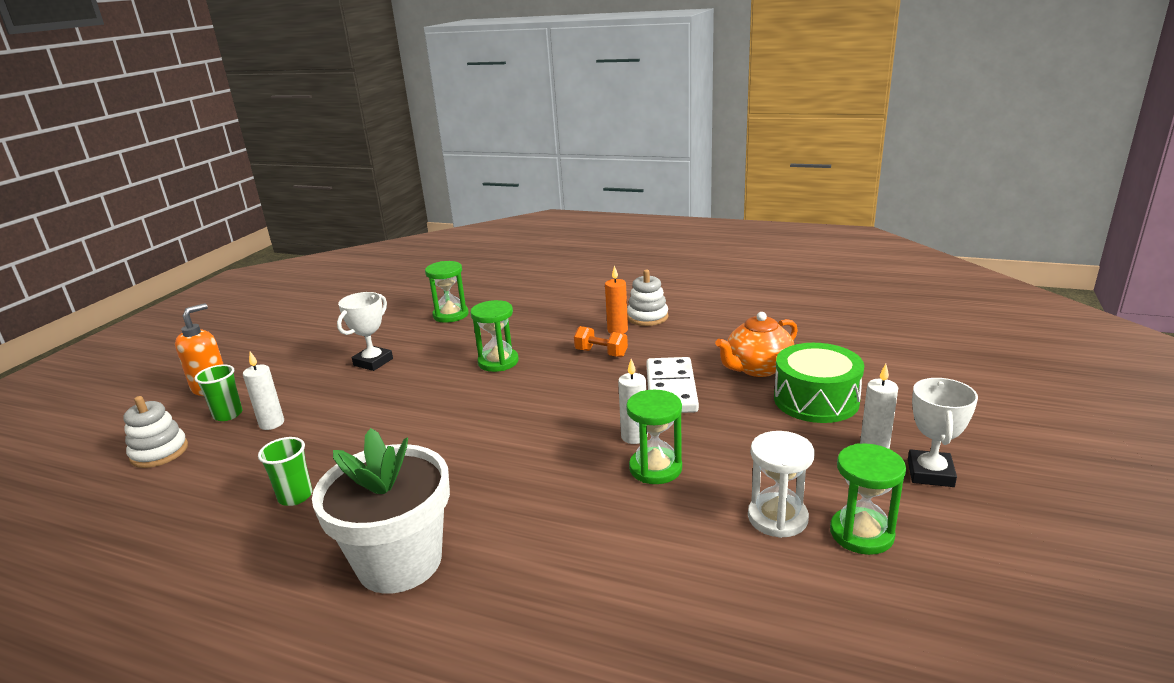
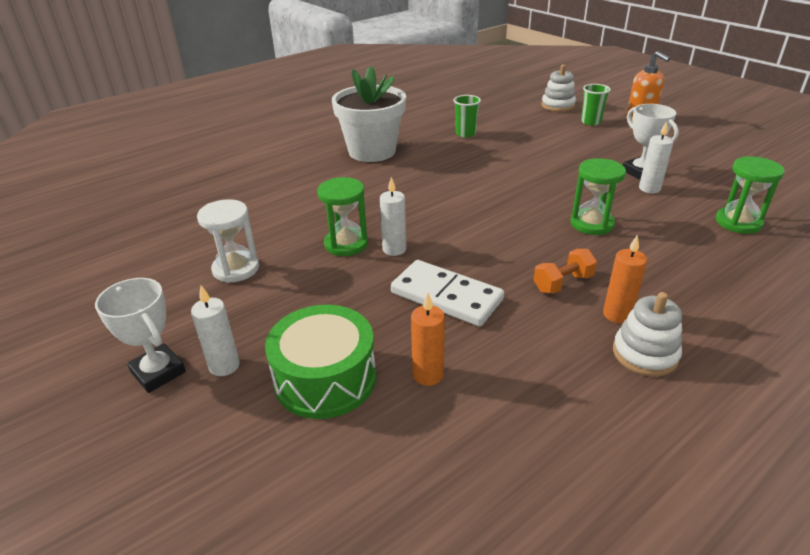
camera: 120 degrees right, 10 degrees up
(272, 423) = (564, 132): white candle -> white candle (649, 188)
(757, 368) = (428, 375): orange teapot -> orange candle
(861, 533) = (175, 294): green hourglass -> none

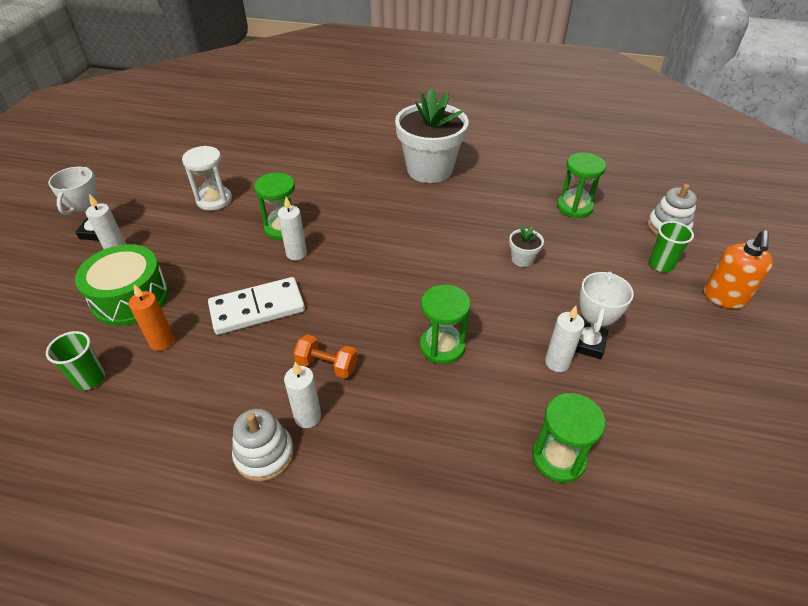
camera: 50 degrees right, 10 degrees up
(446, 296) = (257, 308): white domino -> white domino turned 75 degrees clockwise
(465, 134) = (524, 200): green cup -> green cup (90, 378)
(498, 122) = (574, 207): none -> green hourglass
(530, 159) = (522, 259): none -> white flower pot
(617, 314) = (307, 417): orange candle -> white candle

